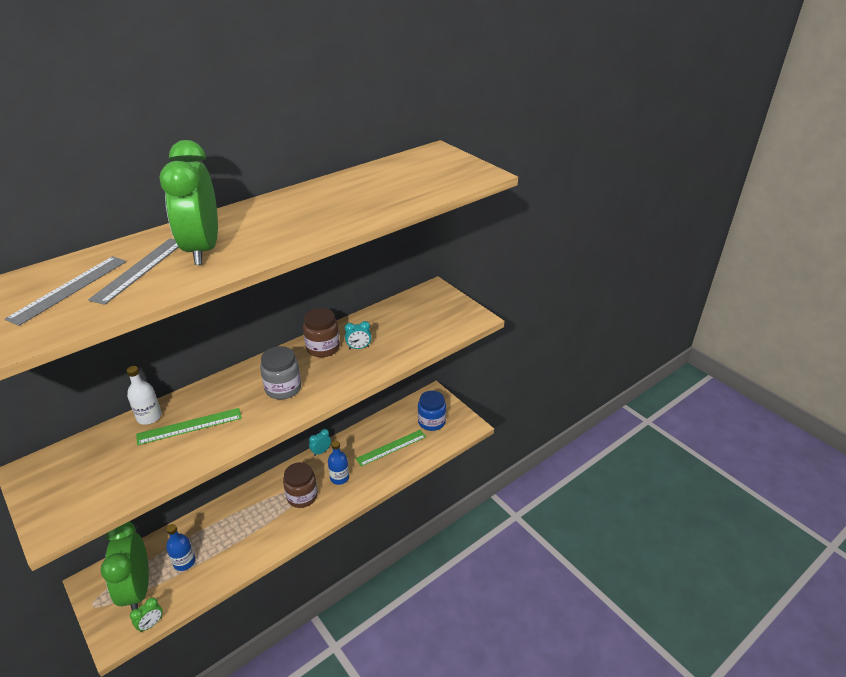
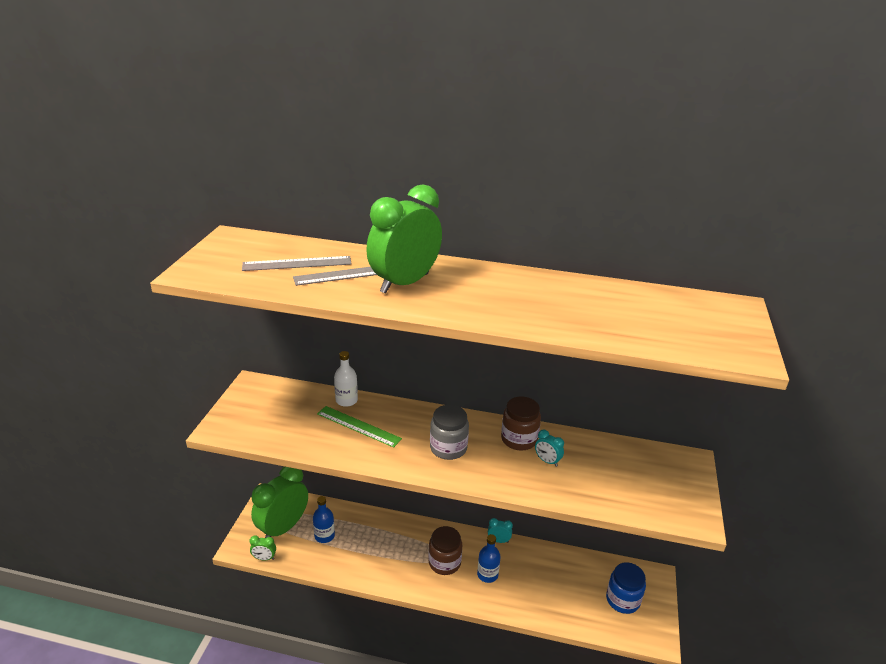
camera: 50 degrees right, 5 degrees down
(391, 447) = (558, 589): green ruler -> none

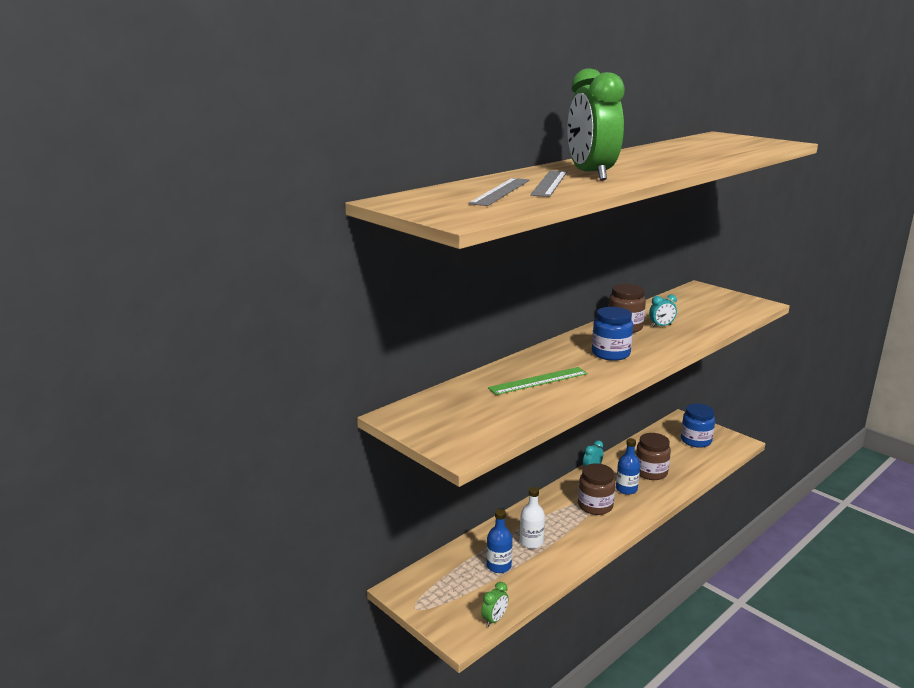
camera: 55 degrees left, 10 degrees down
(283, 528) = (460, 592): green clock -> none
(346, 400) = (489, 376): white bottle -> white bottle (531, 542)
(448, 448) = (610, 354): grey jar -> blue jar
(530, 583) = (651, 472): none -> brown jar

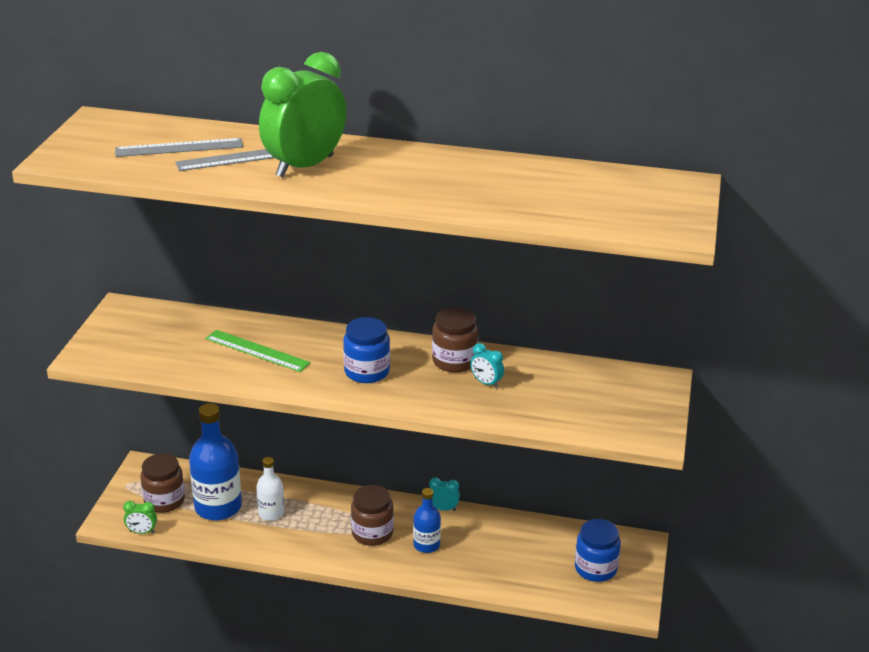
camera: 55 degrees right, 10 degrees up
(499, 566) = (218, 507): blue bottle -> blue bottle, size x1.81
(651, 472) = (480, 553): brown jar -> brown jar (164, 501)

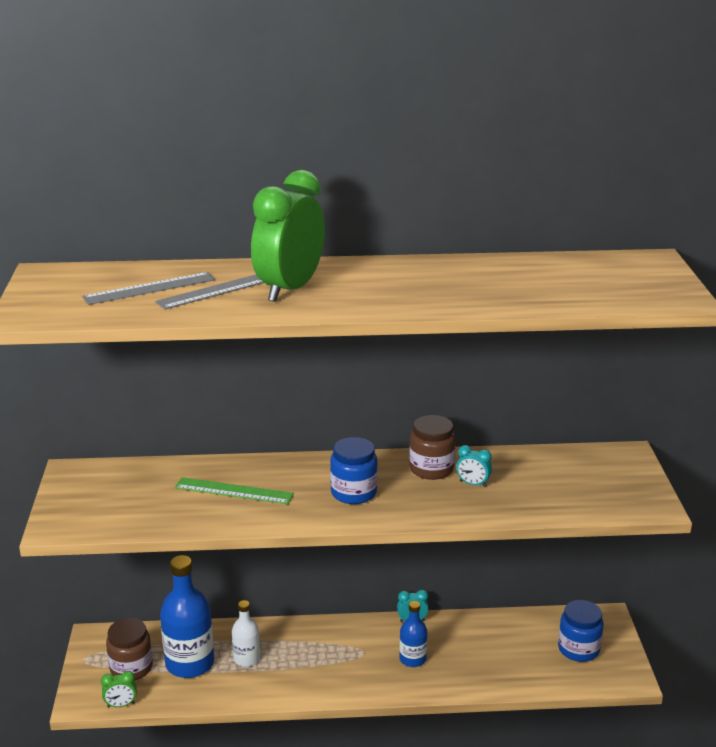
camera: 15 degrees left, 5 degrees down
(372, 533) = (355, 658): brown jar -> none

